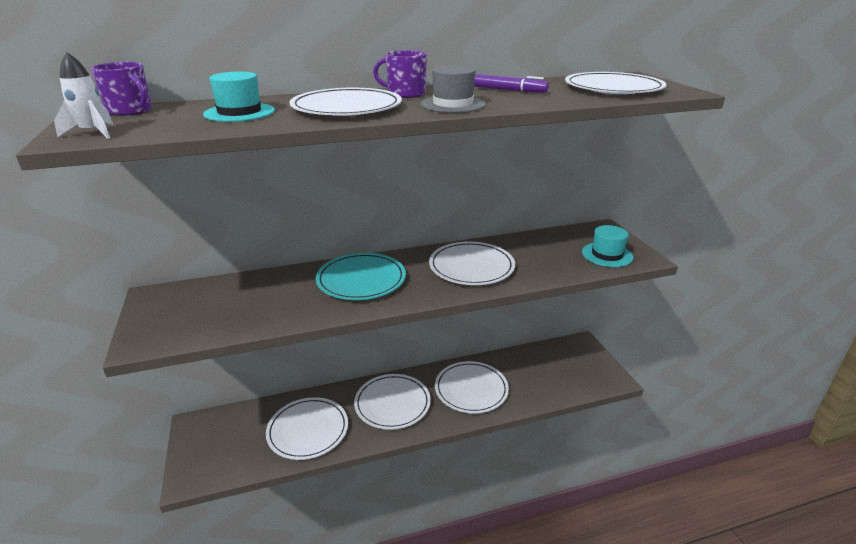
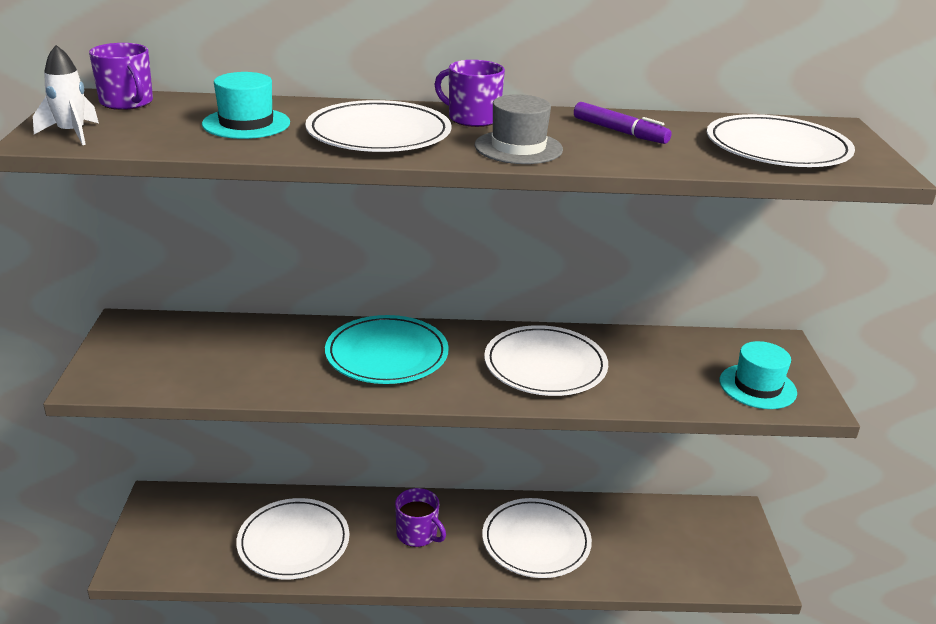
camera: 15 degrees right, 0 degrees up
(392, 403) = (417, 534): white plate -> purple mug

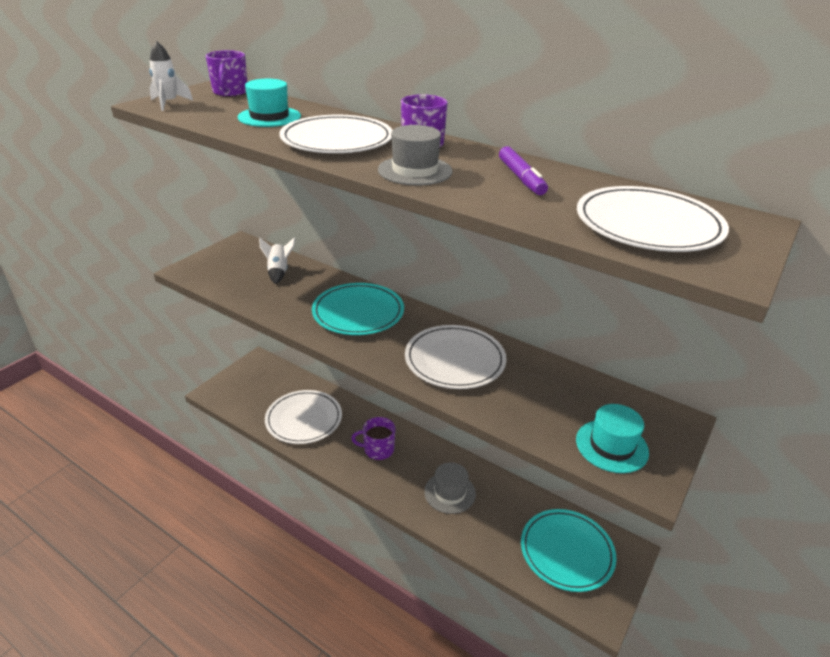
camera: 35 degrees right, 5 degrees up
(229, 342) = (278, 272): none -> white rocket
(417, 534) = (378, 449): purple mug -> purple mug turned 105 degrees clockwise
(536, 541) = (450, 492): white plate -> grey hat
(690, 541) = (566, 551): none -> turquoise plate

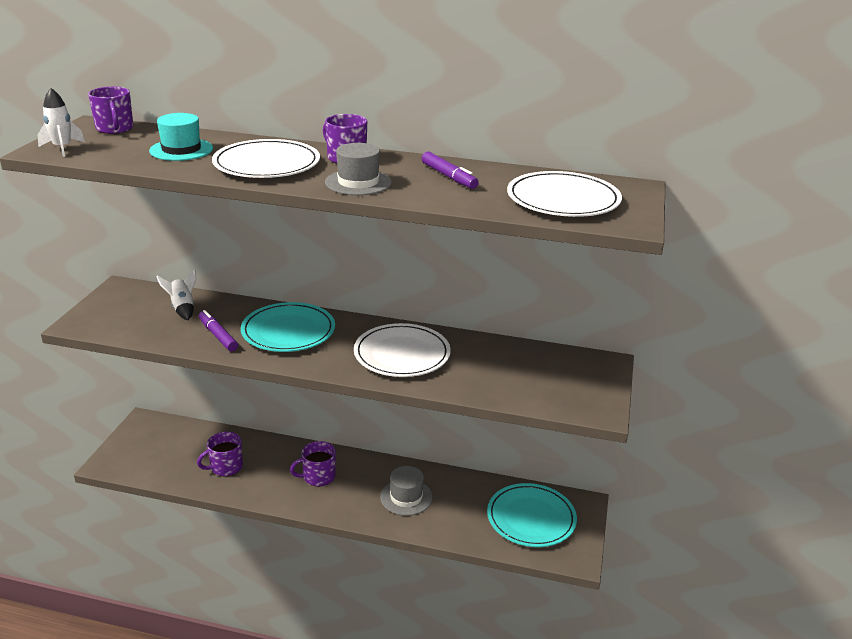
camera: 20 degrees left, 5 degrees down
(293, 304) = (218, 335): none -> purple marker
(304, 419) = (225, 467): white plate -> purple mug
(611, 446) = (562, 392): turquoise hat -> none

